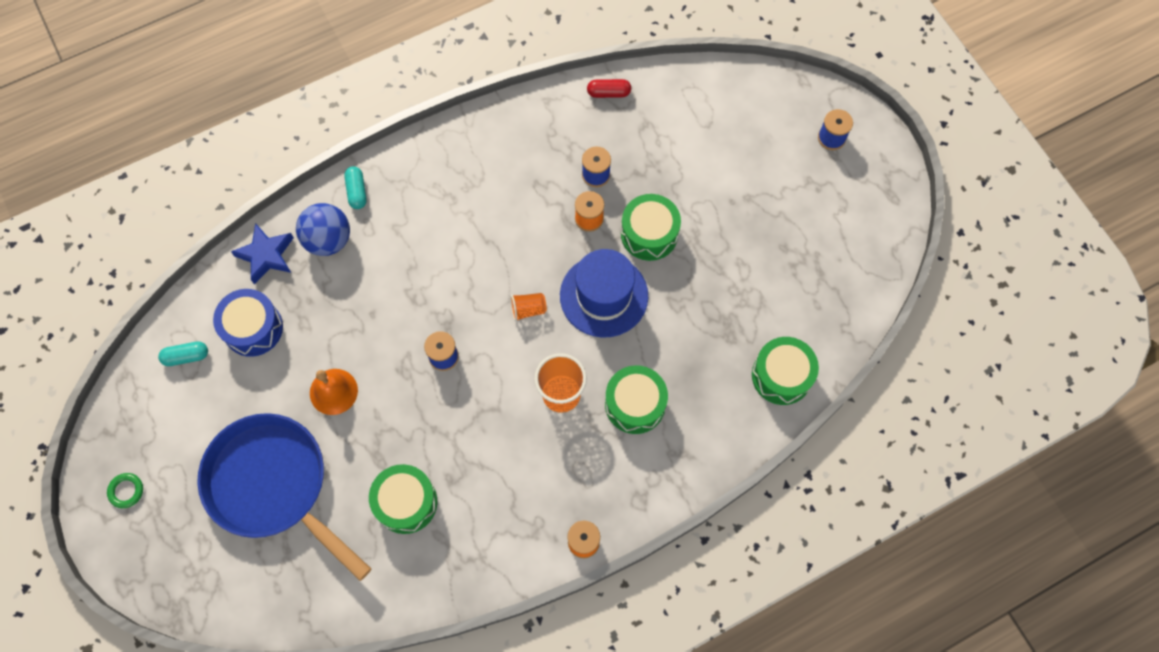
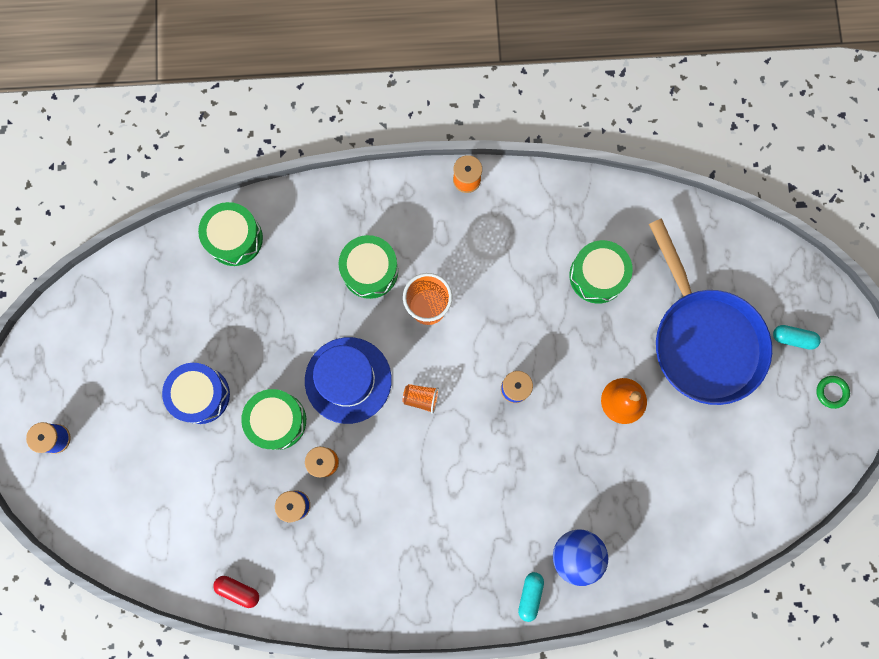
camera: 155 degrees left, 10 degrees up
(186, 356) = (745, 495): turquoise capsule -> turquoise capsule (793, 338)
(253, 328) = (676, 495): blue drum -> blue drum (201, 395)
(266, 255) = (640, 566): blue star -> none

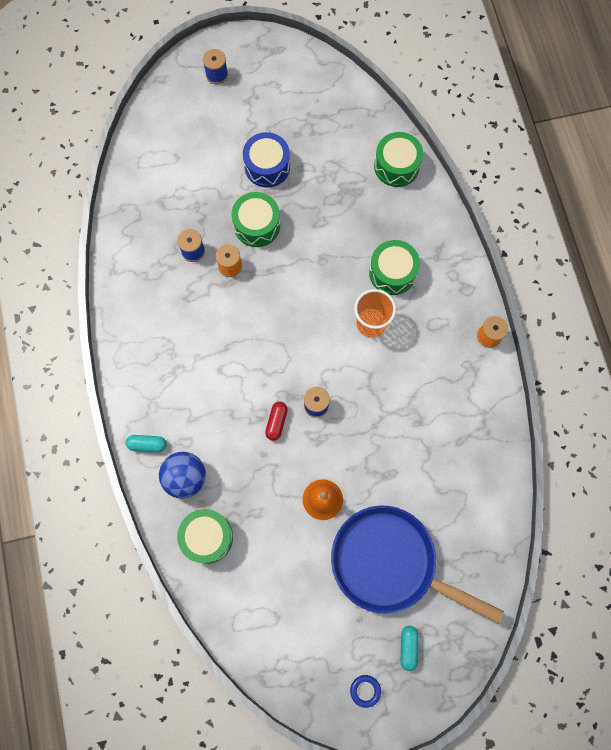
camera: 80 degrees right, 5 degrees down
(238, 590) = (122, 222): red capsule -> red capsule (276, 422)
(348, 380) = (299, 272): blue hat -> none
(421, 398) = (294, 331): orange cup -> none
(597, 275) = (428, 460): green drum -> green drum (207, 537)
(703, 339) = (390, 563): blue pan -> blue pan turned 60 degrees clockwise
(831, 392) = (365, 690): green ring -> blue ring

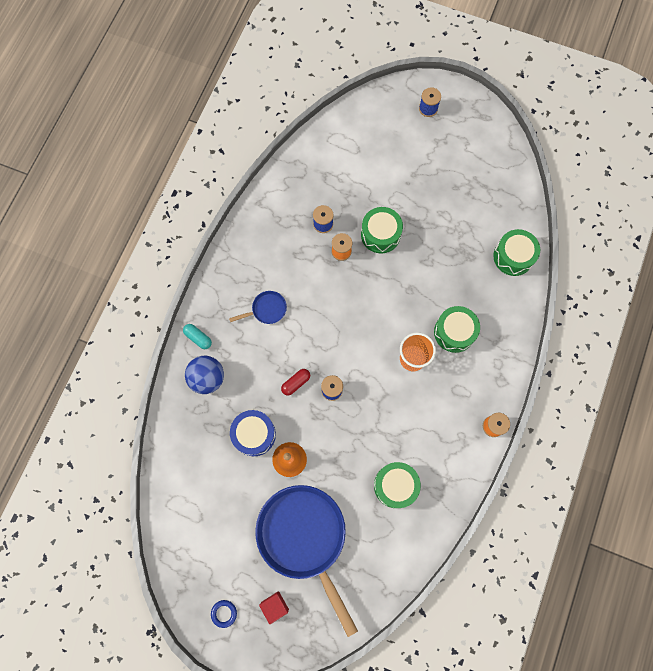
camera: 35 degrees right, 0 degrees up
(196, 371) = (266, 309): none -> blue pan
(207, 537) = (193, 429): green drum -> green drum (395, 485)
(267, 166) = (417, 197): blue drum -> blue drum (254, 434)
(408, 647) = (275, 606): turquoise capsule -> red cube

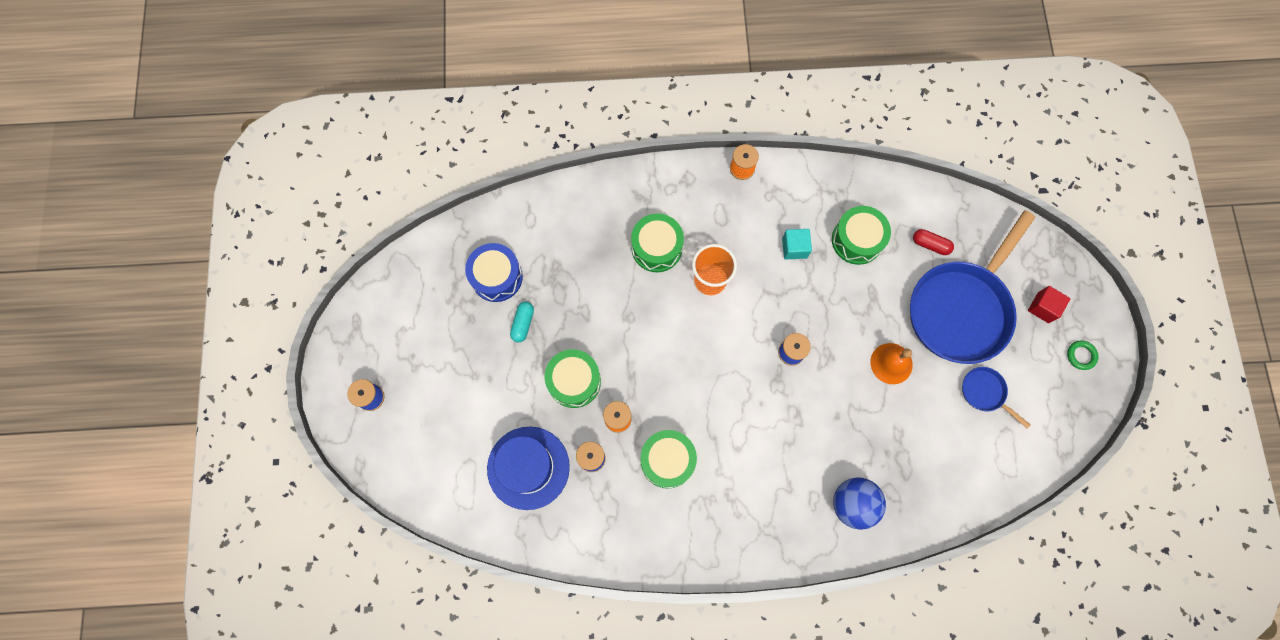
camera: 115 degrees left, 0 degrees up
(198, 338) = (811, 541): turquoise capsule -> turquoise capsule (523, 323)
(224, 613) = (1081, 355): blue ring -> green ring
(254, 434) = (886, 415): blue drum -> blue drum (496, 277)
(266, 309) = (735, 474): blue pan -> blue pan (985, 393)
(296, 383) = (804, 397): red capsule -> red capsule (930, 245)
(336, 183) = (528, 467): none -> blue hat
(410, 433) = (794, 248): none -> turquoise cube
(513, 257) = (534, 219): green drum -> green drum (667, 460)

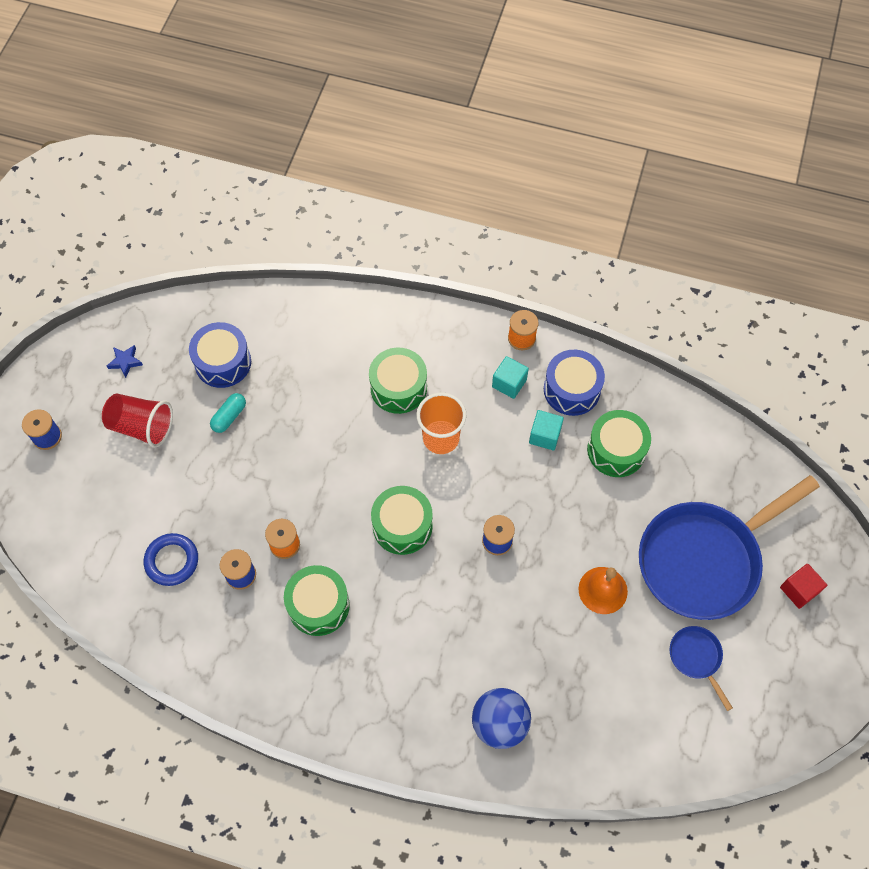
camera: 20 degrees right, 10 degrees down
(410, 306) = (125, 362): none -> blue star
(451, 359) = (142, 426): none -> red cup
(528, 467) = (172, 561): blue hat -> blue ring
(574, 381) = (256, 491): green drum -> green drum (402, 526)
(747, 212) = (509, 383): none -> turquoise cube
(801, 200) = (572, 390): none -> blue drum
(930, 245) = (696, 481): red capsule -> none
(1081, 355) = (824, 657): green ring -> none

